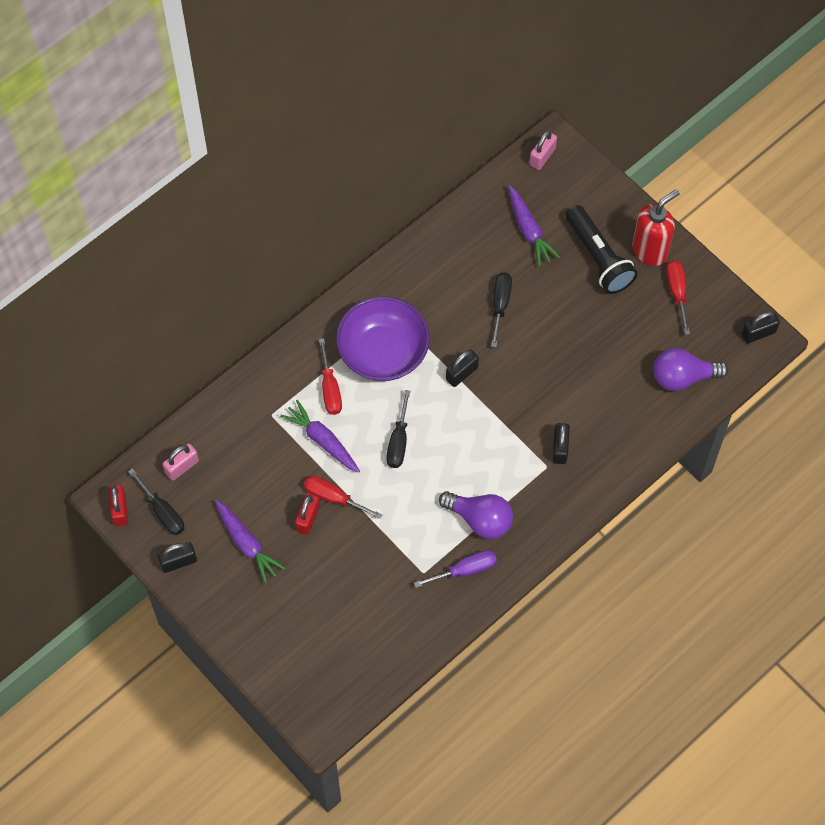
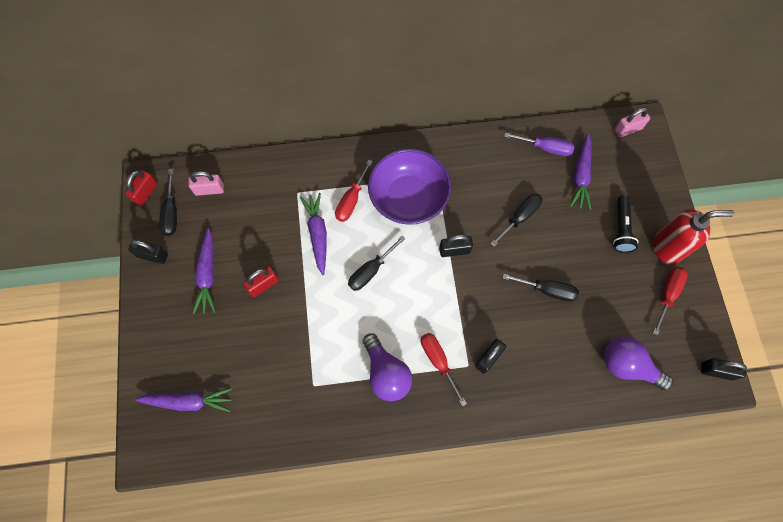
camera: 35 degrees right, 5 degrees up
(322, 659) = (189, 401): none -> purple carrot
(333, 498) = (293, 282): red screwdriver -> red screwdriver (438, 361)
(465, 570) = (345, 406): purple screwdriver -> purple screwdriver (545, 148)
(570, 356) = (547, 290): none -> black screwdriver
(598, 258) = (621, 229): black flashlight -> black flashlight, size x0.65

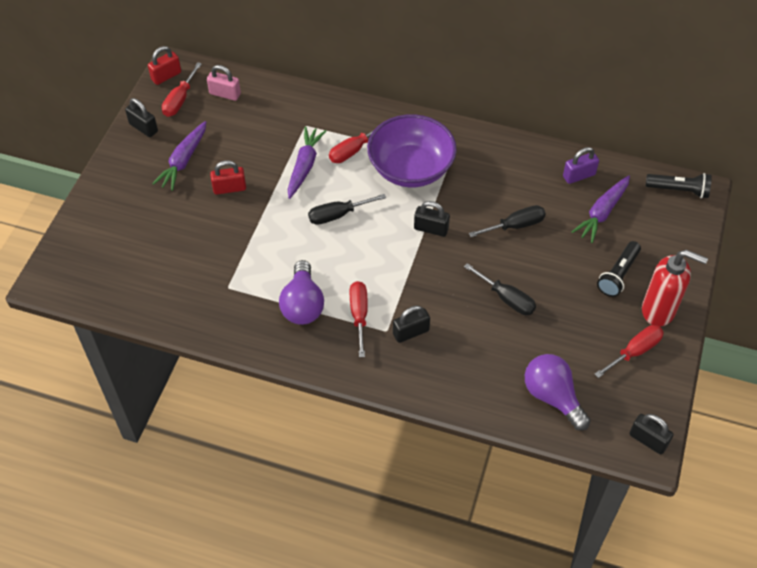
camera: 25 degrees right, 15 degrees down
(171, 213) = (180, 100): black screwdriver -> red screwdriver
(189, 401) = (108, 254): purple carrot -> none
(545, 148) = (579, 175): purple screwdriver -> purple padlock
(627, 129) = (679, 190): pink padlock -> black flashlight

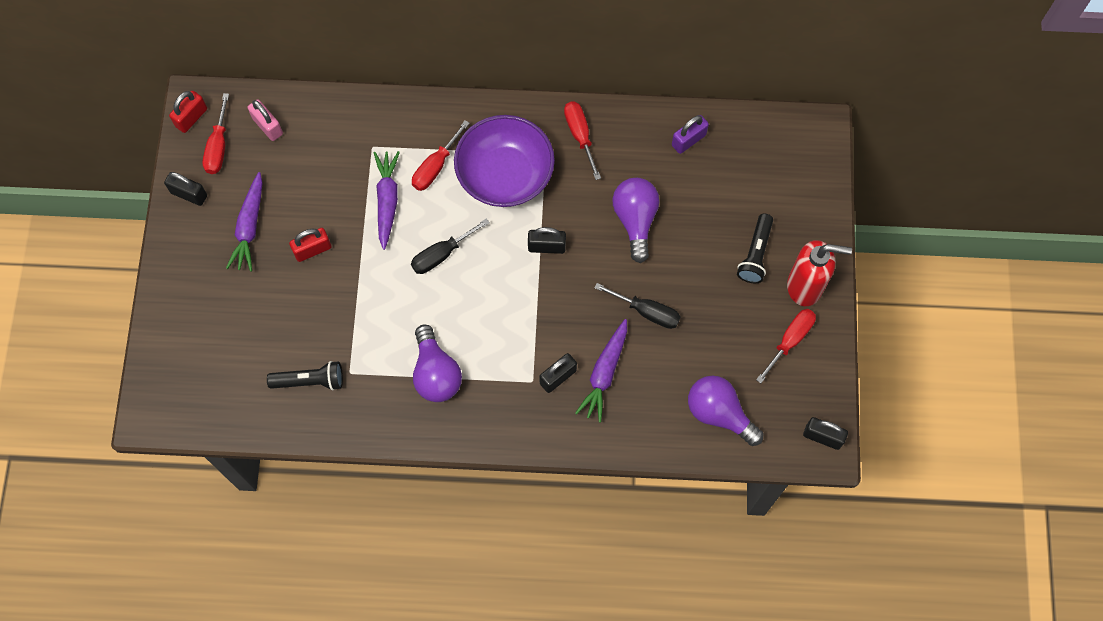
camera: 15 degrees left, 15 degrees up
(225, 94) = (267, 126): pink padlock -> pink padlock turned 45 degrees clockwise
(359, 315) = (499, 370): red screwdriver -> red screwdriver (580, 135)
(515, 226) = (635, 220): black screwdriver -> purple light bulb
(602, 213) = (723, 182): purple carrot -> purple carrot (604, 373)
(679, 190) = (798, 133): black flashlight -> black flashlight (310, 381)

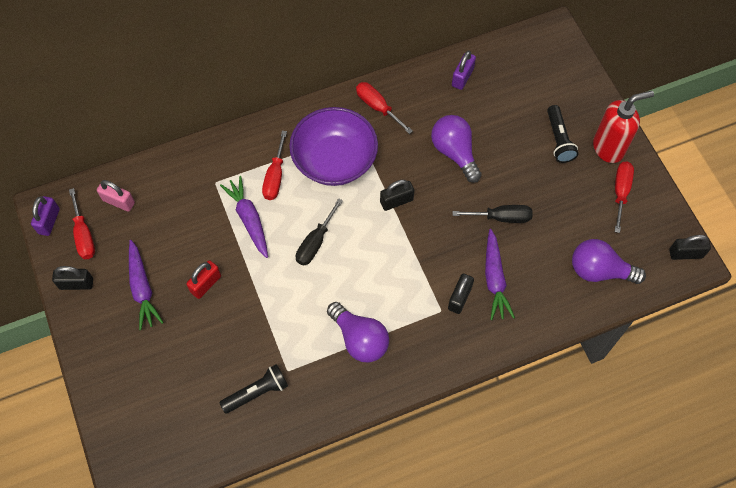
camera: 25 degrees left, 5 degrees down
(191, 118) = (49, 221): red padlock -> purple padlock

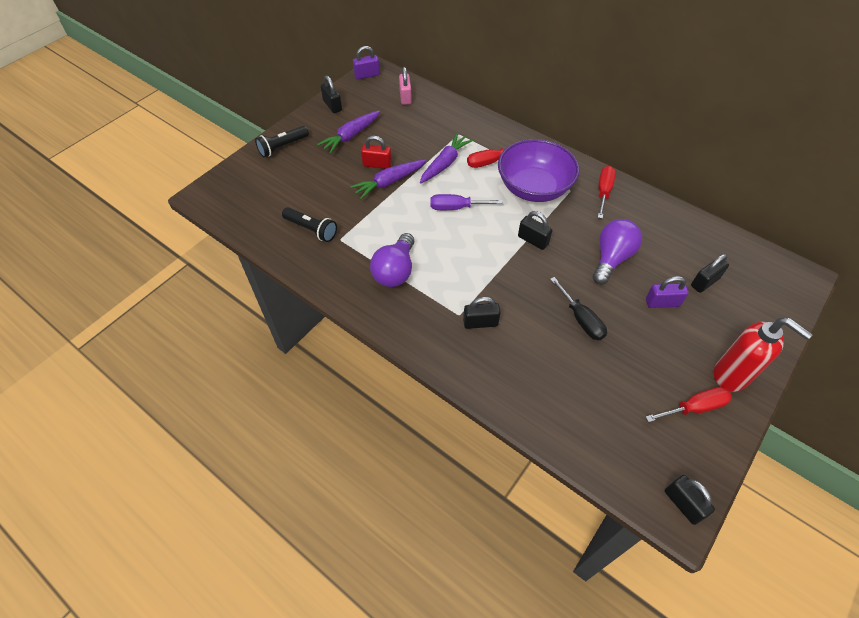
camera: 60 degrees right, 10 degrees down
(84, 235) = (369, 93): red screwdriver -> none
(315, 242) = (456, 208): black screwdriver -> purple screwdriver
(462, 77) = (686, 232): purple padlock -> purple padlock (662, 302)
(494, 279) = (518, 341): purple carrot -> purple carrot (389, 182)
(519, 102) = (704, 282): none -> black padlock
(558, 140) = (698, 329): black flashlight -> black flashlight (282, 147)
(599, 270) = (595, 425): purple light bulb -> none

